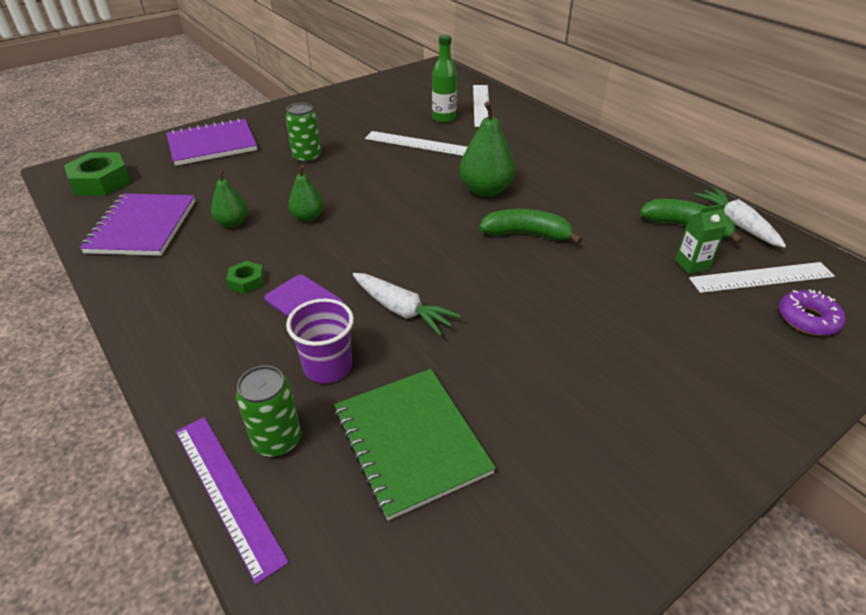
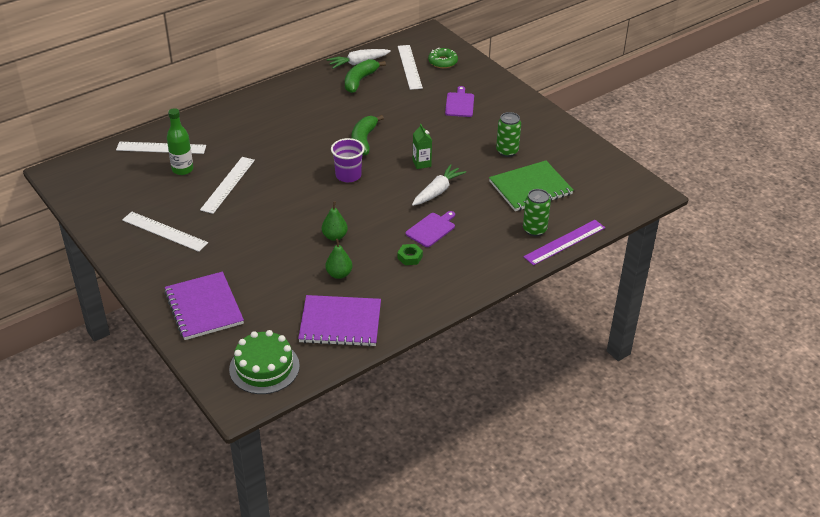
camera: 90 degrees left, 0 degrees up
(101, 182) = (264, 367): green nut -> green cake
(307, 158) = (241, 245): green can -> green can (507, 151)
(328, 366) = (484, 217): purple cup -> purple cup (348, 175)
(339, 117) = (164, 231): none -> white ruler
(485, 190) = (307, 154): green pear -> none
(673, 340) = (459, 104): none -> purple cutting board
(691, 264) = (397, 86): green carton -> green carton (421, 163)
(807, 319) = (442, 62): purple donut -> green donut

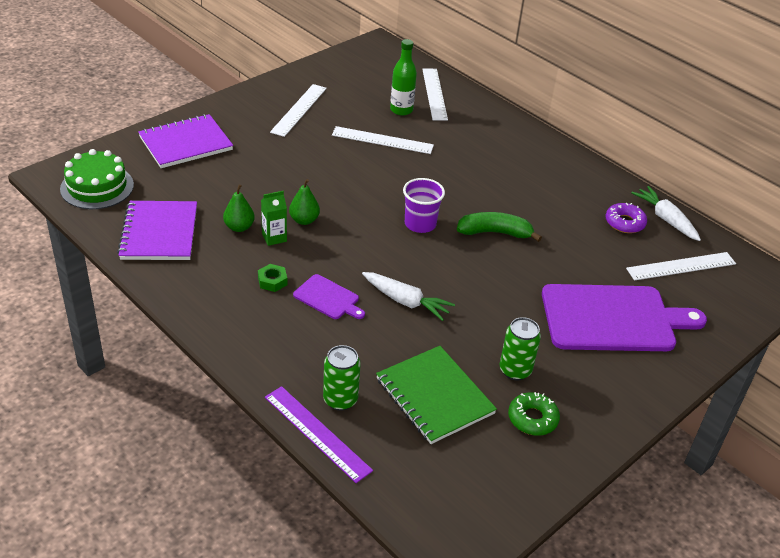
camera: 80 degrees right, 0 degrees up
(360, 81) = (624, 223): green banana -> purple donut
(421, 163) = (461, 285): green carton -> green carton (274, 237)
(442, 62) = (711, 299): green donut -> green donut (532, 419)
(459, 104) = (613, 318): purple cutting board -> purple cutting board, size x2.17

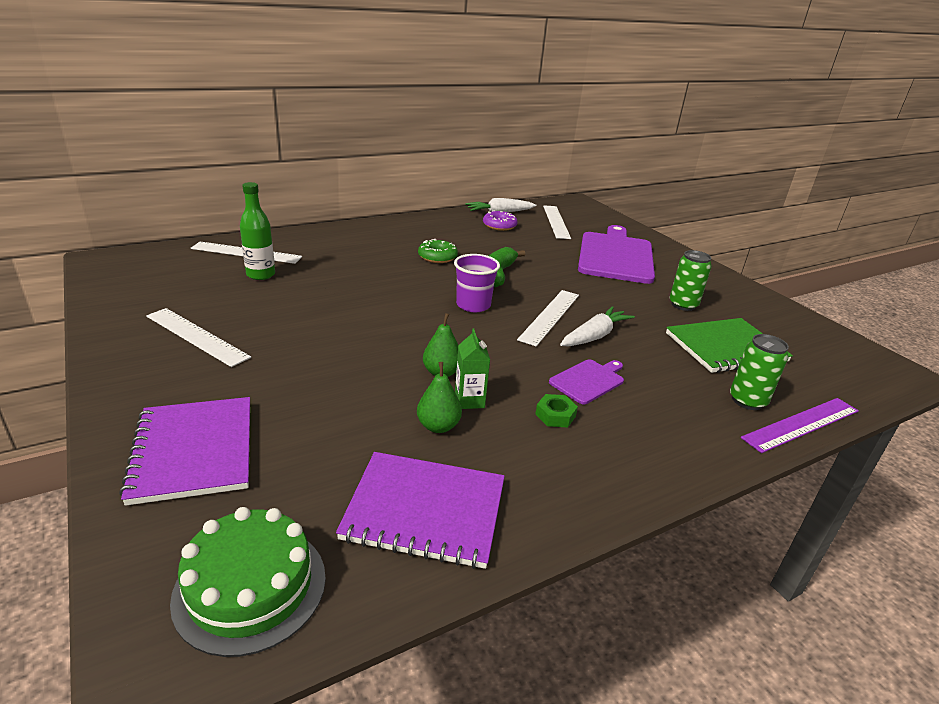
camera: 75 degrees left, 10 degrees down
(382, 140) = (311, 296): white ruler -> white ruler (549, 316)
(532, 419) = (738, 310): green donut -> green donut (437, 257)

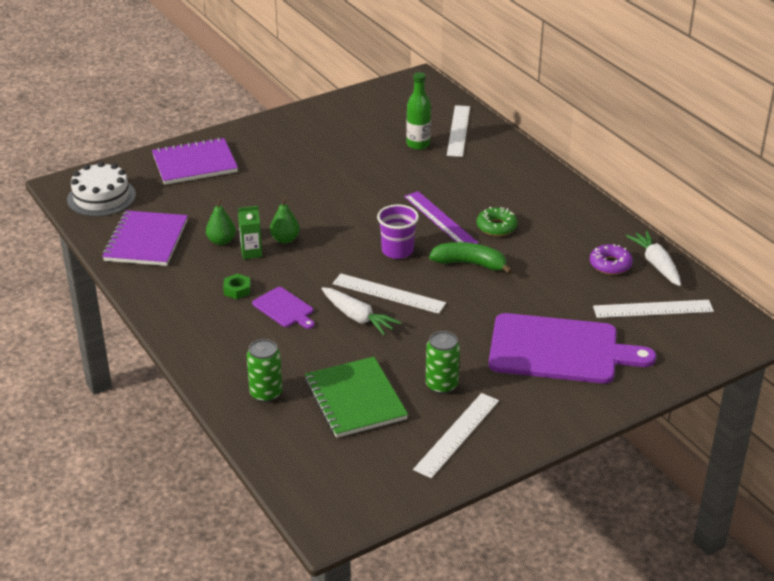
camera: 90 degrees right, 5 degrees up
(196, 336) = (314, 139): white ruler -> white ruler (457, 434)
(250, 587) = (101, 197): green cake -> white cake
(801, 424) = (235, 418): purple ruler -> purple ruler (440, 219)

